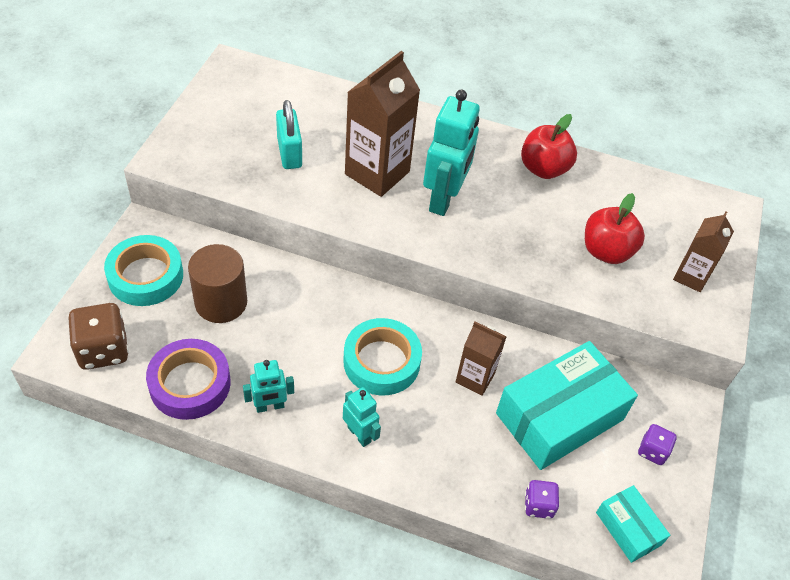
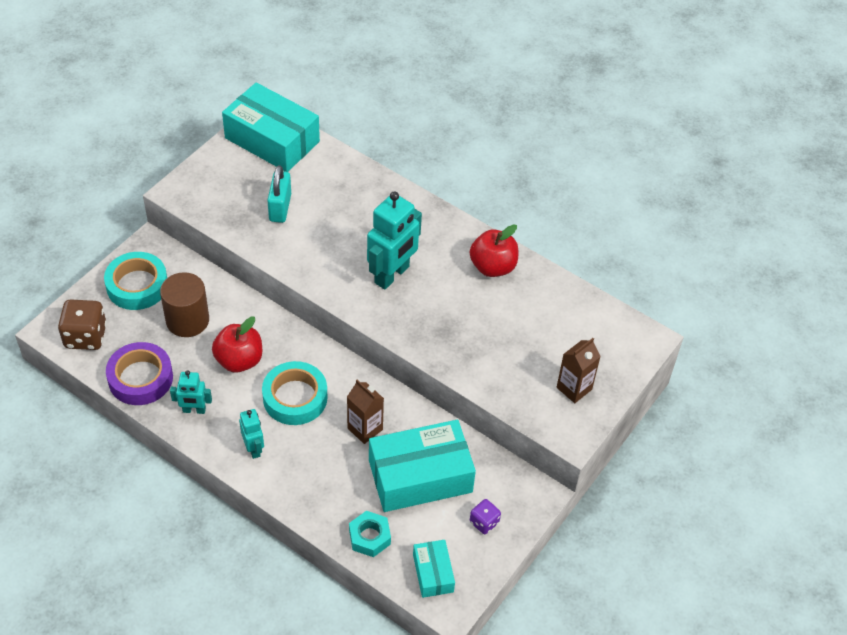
camera: 20 degrees right, 0 degrees up
(250, 85) = (272, 140): none -> turquoise box
(377, 173) = (346, 240): brown carton -> none
(538, 505) = (369, 537): purple dice -> turquoise nut
(606, 251) = (510, 350): red apple -> red apple (239, 360)

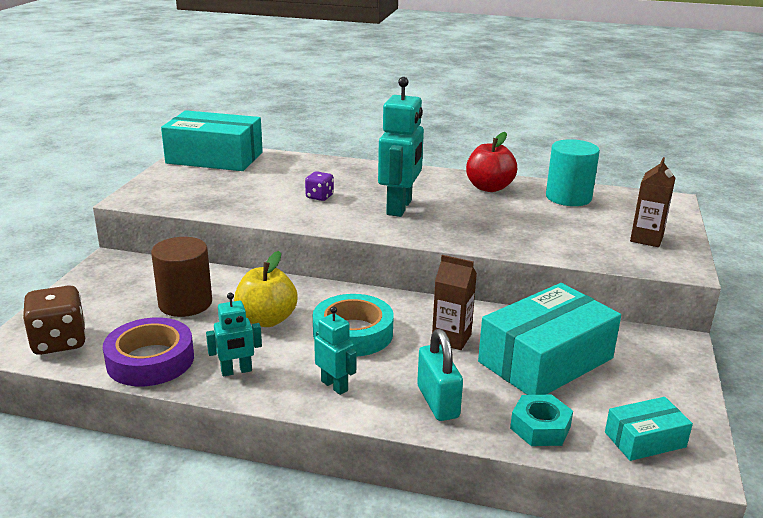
camera: 20 degrees left, 25 degrees down
(137, 285) = (109, 290): turquoise tape -> none
(239, 360) = (267, 319): red apple -> yellow apple
(280, 208) = (251, 190): turquoise padlock -> turquoise padlock (437, 402)
(433, 573) = (645, 439): turquoise box -> turquoise box turned 75 degrees counterclockwise
(484, 522) = (651, 379): purple dice -> purple dice (319, 197)
(554, 305) = (568, 197): none -> turquoise cylinder

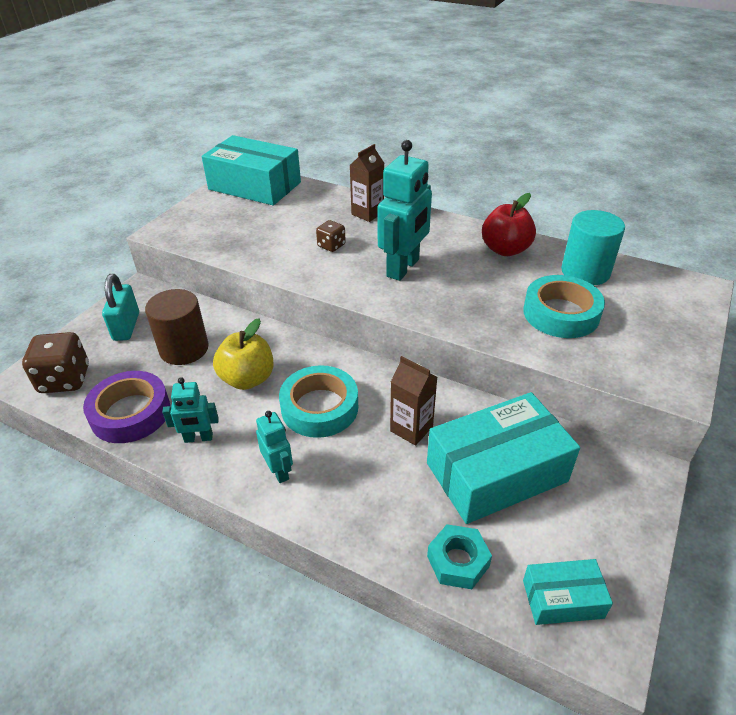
camera: 15 degrees right, 15 degrees up
(319, 197) = (331, 246): purple dice -> brown dice
(437, 402) = (368, 508): turquoise padlock -> turquoise padlock (126, 326)
(561, 227) = (561, 313): none -> turquoise tape
(646, 239) = (650, 341): brown carton -> brown carton (367, 213)

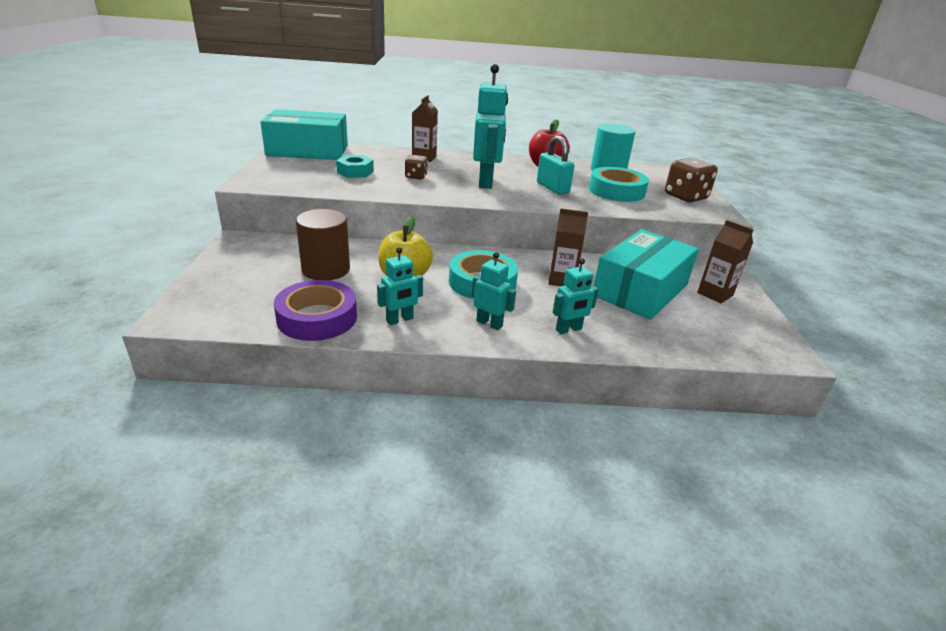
camera: 30 degrees left, 10 degrees down
(65, 379) = (221, 310): brown dice -> brown dice (685, 197)
(126, 326) = (251, 265): turquoise padlock -> turquoise padlock (552, 188)
(355, 507) = (568, 329): none -> turquoise robot
(458, 561) = (665, 339): turquoise nut -> turquoise nut (355, 172)
(562, 599) = (743, 340): turquoise box -> none
(595, 509) = (715, 294): none -> brown carton

